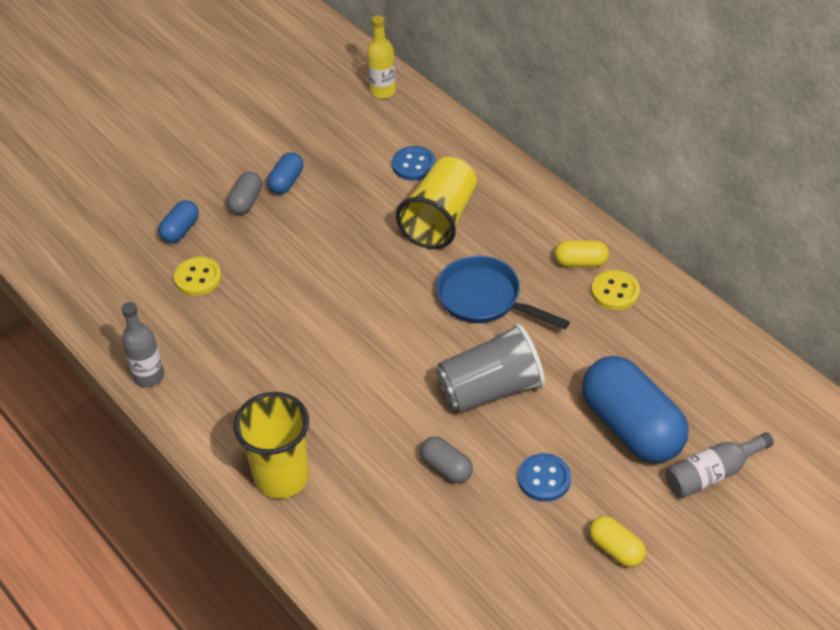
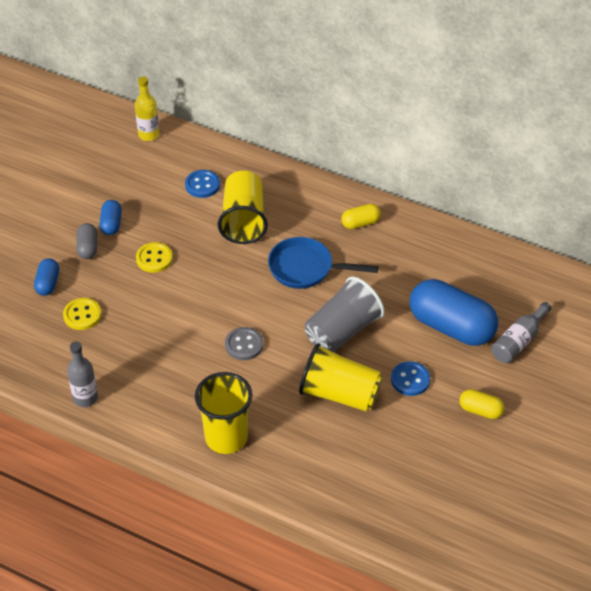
camera: 25 degrees left, 0 degrees up
(362, 370) = (244, 345): none -> grey button
(446, 468) = (339, 394): grey capsule -> yellow cup
(615, 291) = (394, 237): yellow button -> yellow button (154, 258)

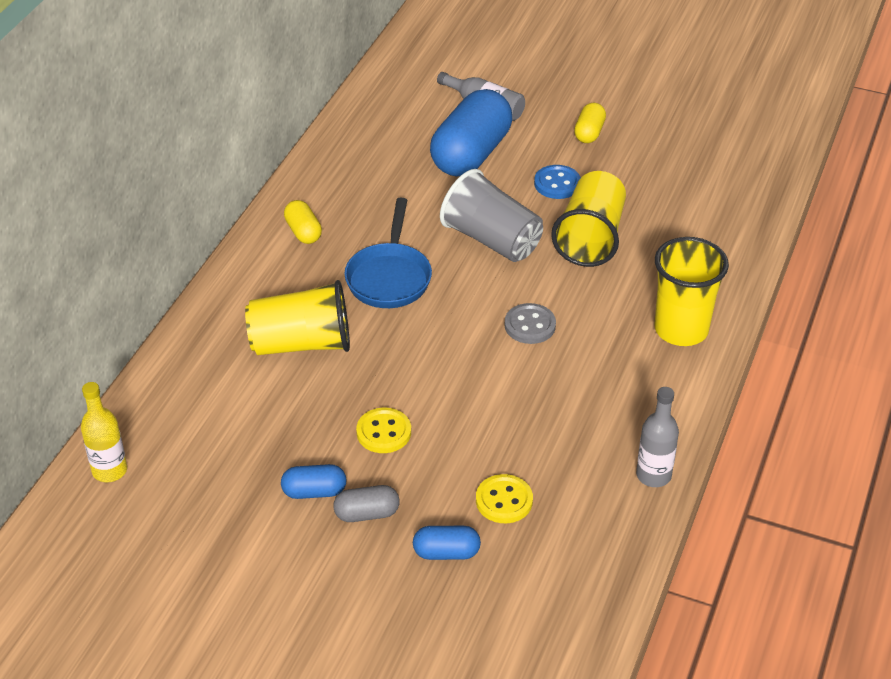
camera: 95 degrees left, 5 degrees down
(202, 185) = (229, 394): blue button -> none

